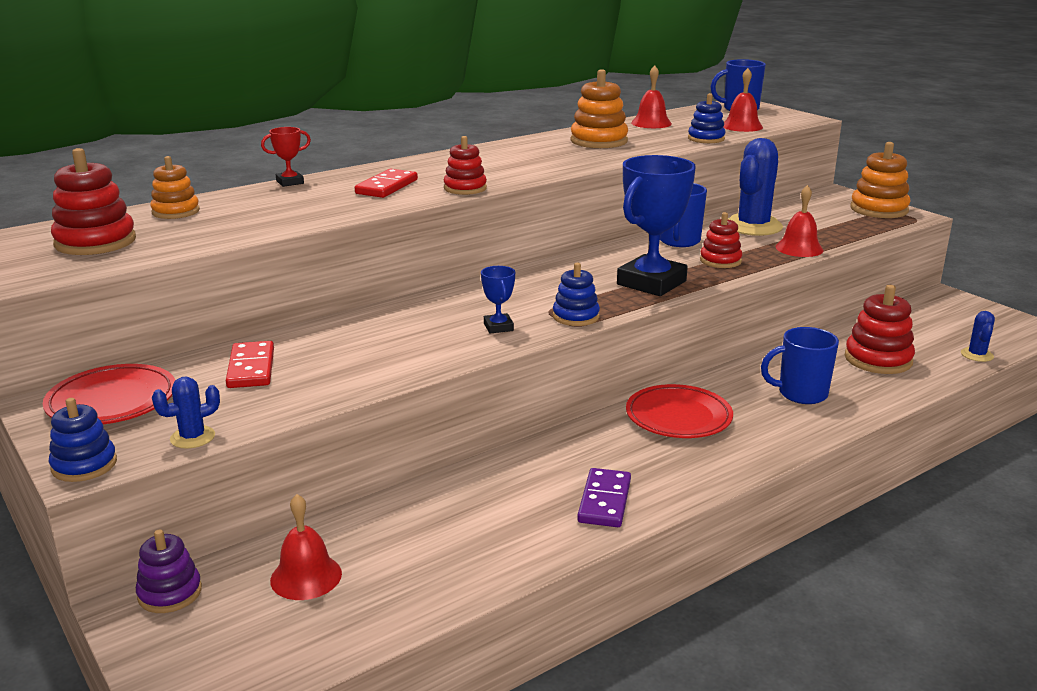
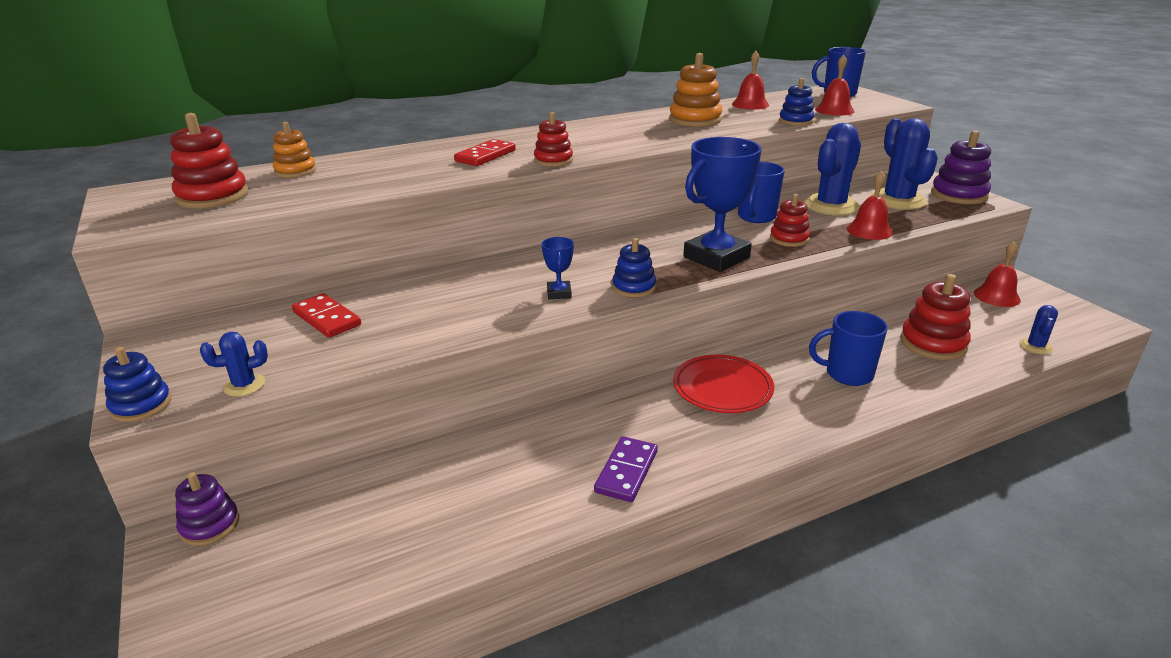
camera: 10 degrees right, 5 degrees up
(112, 401) = (197, 342): red plate -> none
(251, 368) = (326, 319): red domino -> red domino turned 45 degrees counterclockwise
(290, 182) = (405, 148): red trophy -> none
(306, 576) = (330, 522): red bell -> red bell (997, 296)
(820, 218) = (898, 200): none -> blue cactus
(879, 209) = (959, 195): orange stacking toy -> purple stacking toy

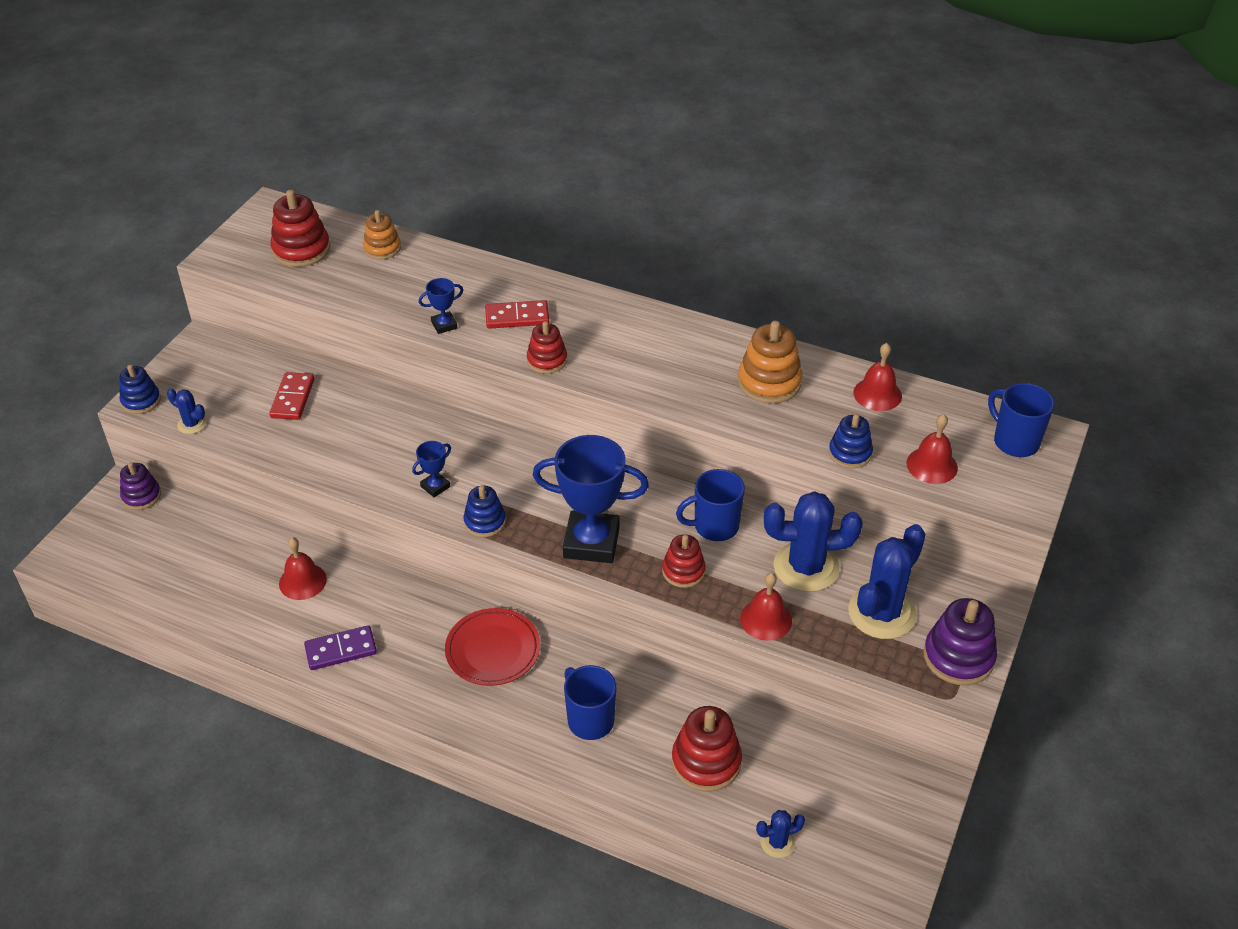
camera: 50 degrees right, 15 degrees up
(439, 177) = (444, 325): none -> blue trophy
(997, 296) = (871, 783): red bell -> red bell (302, 581)

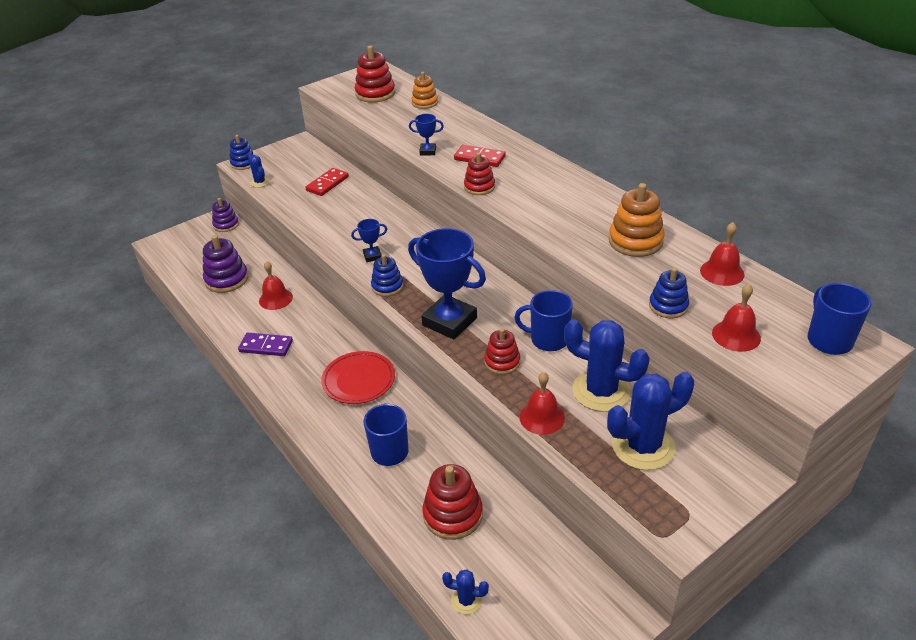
camera: 30 degrees right, 5 degrees down
(958, 657) = (690, 506): purple stacking toy -> purple stacking toy (227, 279)

